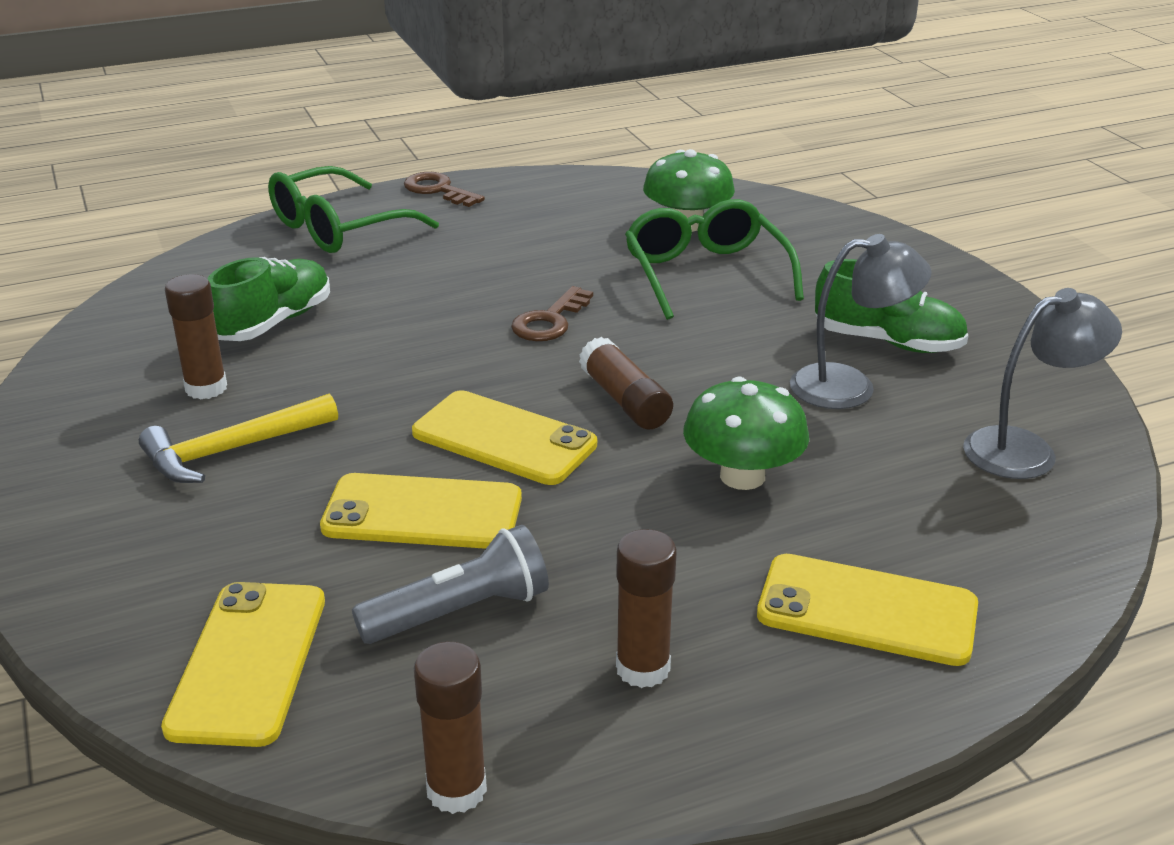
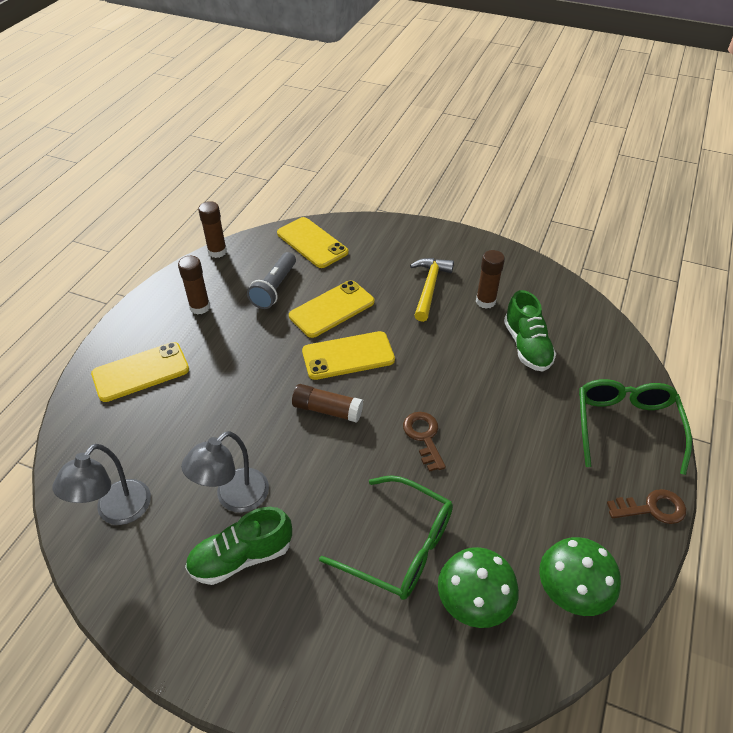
camera: 135 degrees right, 15 degrees up
(742, 476) = (236, 402): green mushroom -> green mushroom (572, 590)

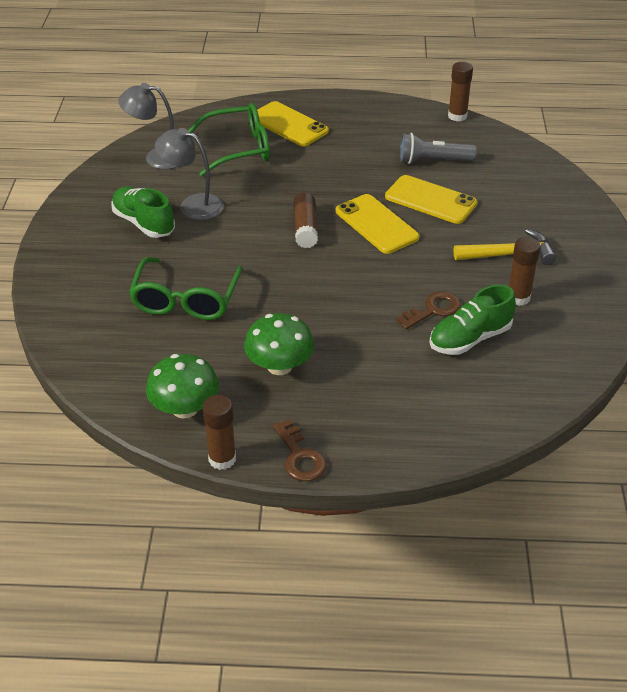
camera: 70 degrees right, 5 degrees down
(200, 307) = (379, 129): brown glue stick -> brown glue stick (222, 459)
(312, 243) = (516, 165): yellow phone -> none
(424, 437) = (306, 290): brown key -> brown key (433, 310)
(474, 601) = (152, 350): green mushroom -> green mushroom (279, 366)
(626, 427) = (397, 428): green glasses -> green glasses (238, 149)

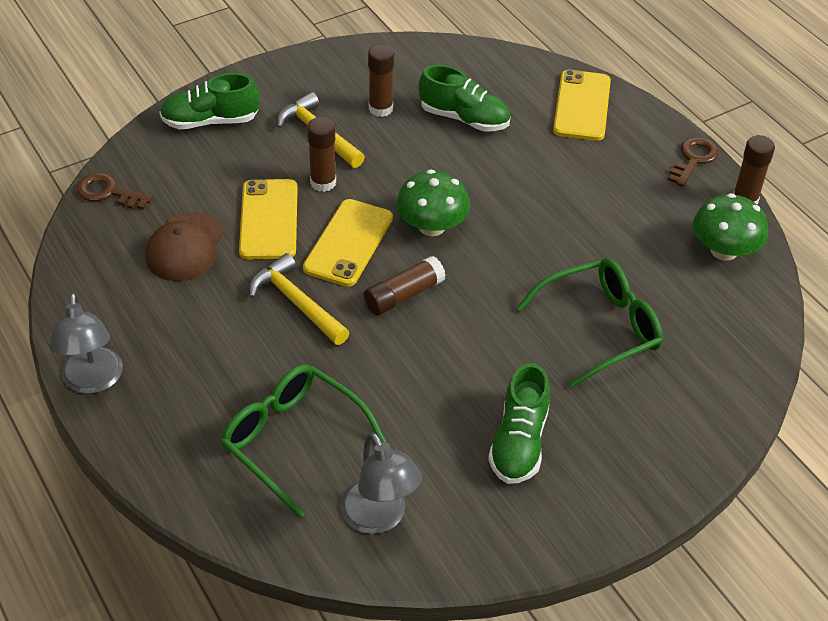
camera: 125 degrees left, 5 degrees up
(193, 205) = (446, 417): grey lamp -> grey lamp (93, 381)
(279, 366) = (615, 217): green mushroom -> green mushroom (432, 226)
(288, 124) = (195, 419): yellow phone -> yellow phone (581, 106)
(341, 185) = (296, 303): none -> yellow hammer
(433, 161) = (185, 247): grey flashlight -> brown cap
(433, 310) = (447, 153): brown key -> brown key (108, 192)
(457, 116) = (62, 264): brown glue stick -> brown glue stick (323, 182)
(563, 210) = (210, 121): none -> green shoe

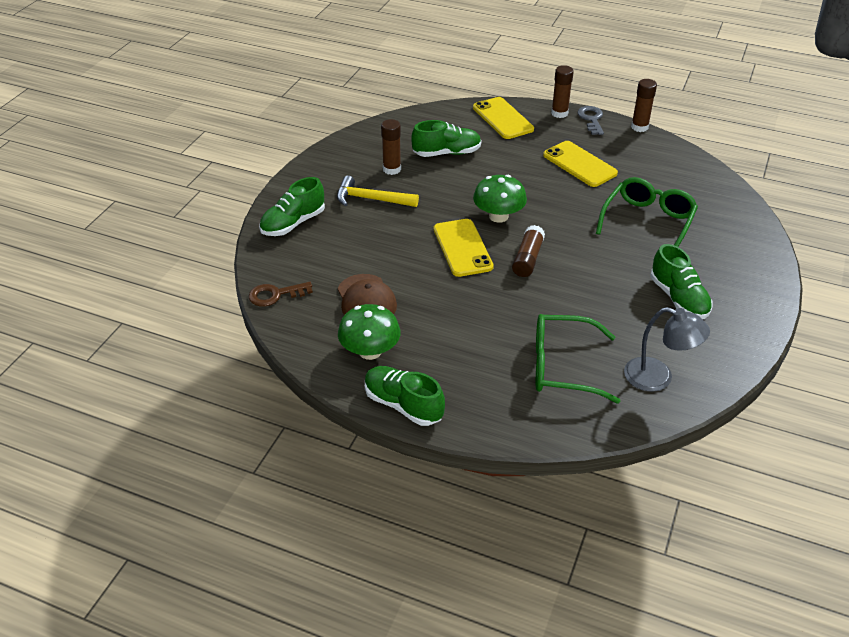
camera: 35 degrees left, 5 degrees down
(93, 381) = (403, 405): grey lamp -> green shoe
(268, 219) = (399, 259): yellow phone -> yellow phone (579, 164)
(296, 303) = (473, 294): yellow hammer -> none
(323, 182) = (407, 224): brown glue stick -> brown glue stick (559, 113)
(693, 159) = (591, 119): brown key -> grey key
(724, 250) = (659, 155): green mushroom -> green mushroom (370, 351)

